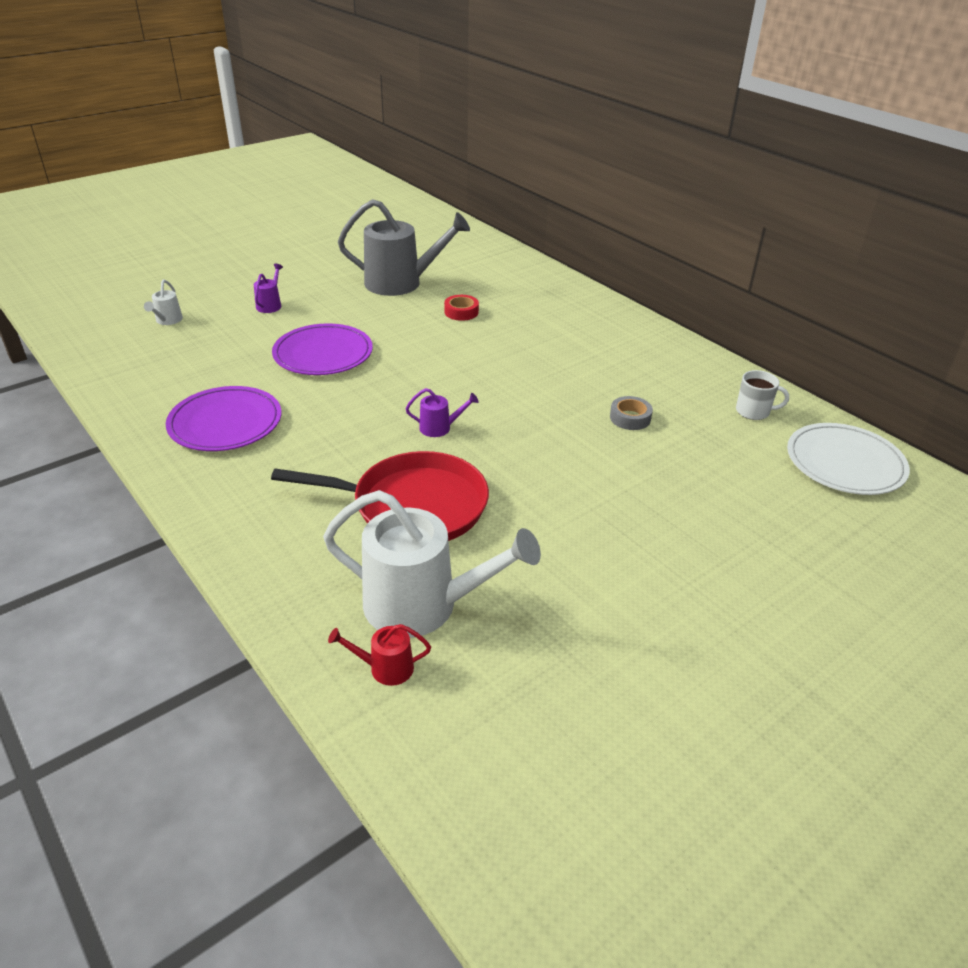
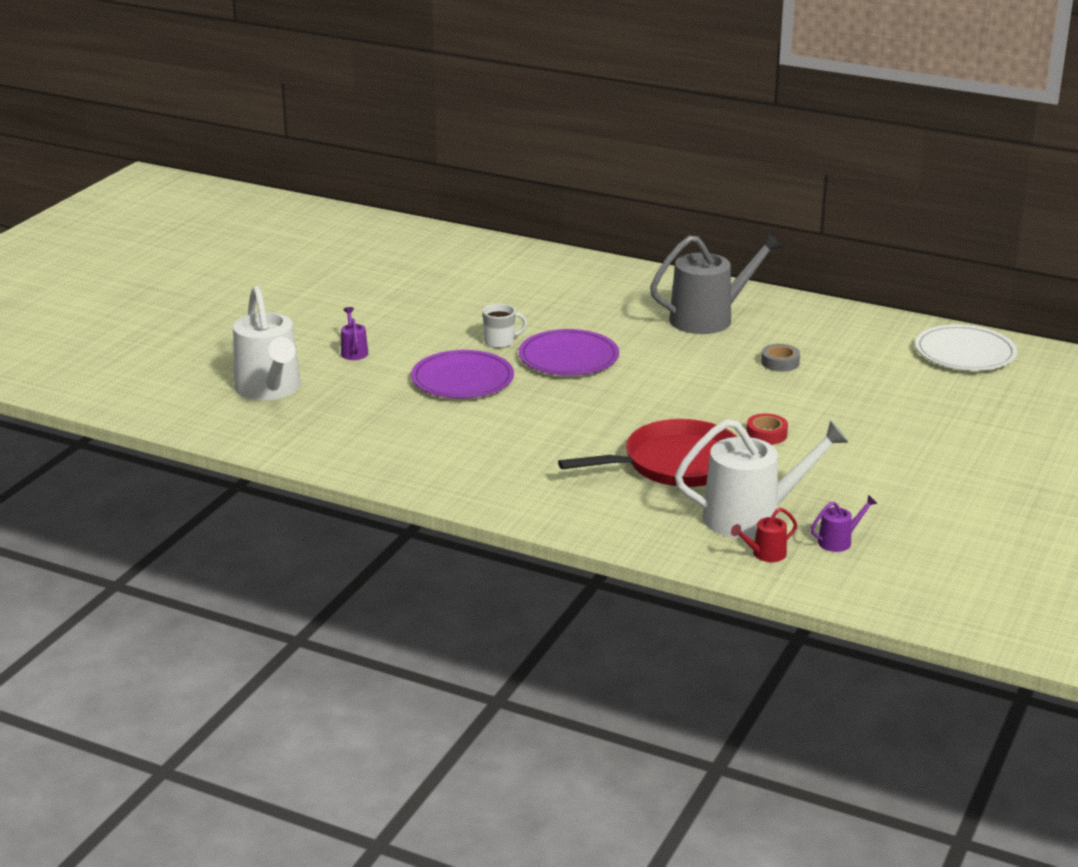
camera: 25 degrees left, 10 degrees down
(167, 320) = (270, 389): white watering can -> white watering can, size x2.32
(225, 423) = (447, 451): purple plate -> purple plate (568, 357)
(400, 283) = (457, 302): grey watering can -> grey watering can (708, 318)
(439, 428) = (635, 408): purple watering can -> purple watering can (838, 541)
(461, 312) = (547, 315): red tape -> red tape (766, 434)
(753, 411) = (870, 334): white mug -> white mug (500, 341)

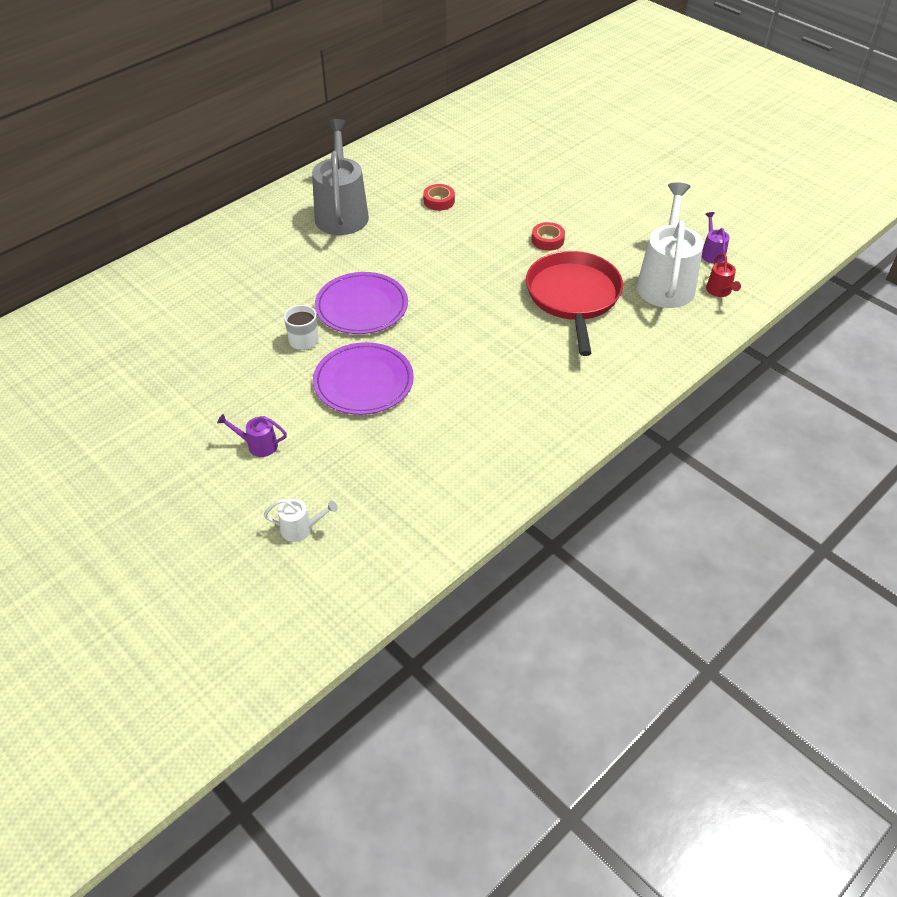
camera: 70 degrees left, 20 degrees up
(270, 389) = (301, 528): white watering can -> white watering can, size x0.43
(780, 362) = (439, 201): grey tape -> red tape
(965, 353) = (472, 120): white plate -> none

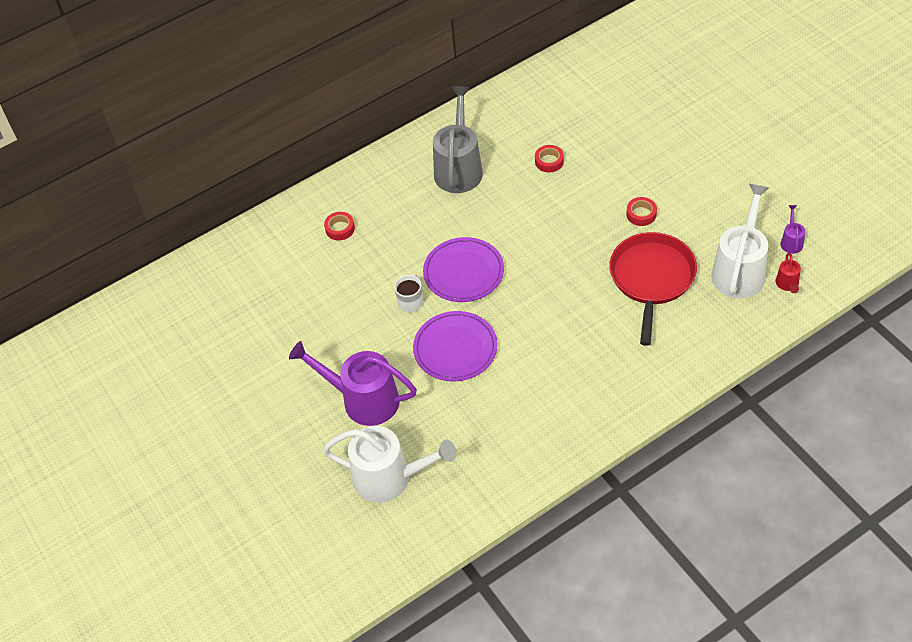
camera: 15 degrees right, 5 degrees up
(213, 276) = (340, 228): none -> red tape
(258, 445) = (363, 400): purple watering can -> purple watering can, size x2.32
(301, 528) = (389, 478): white watering can -> white watering can, size x2.32

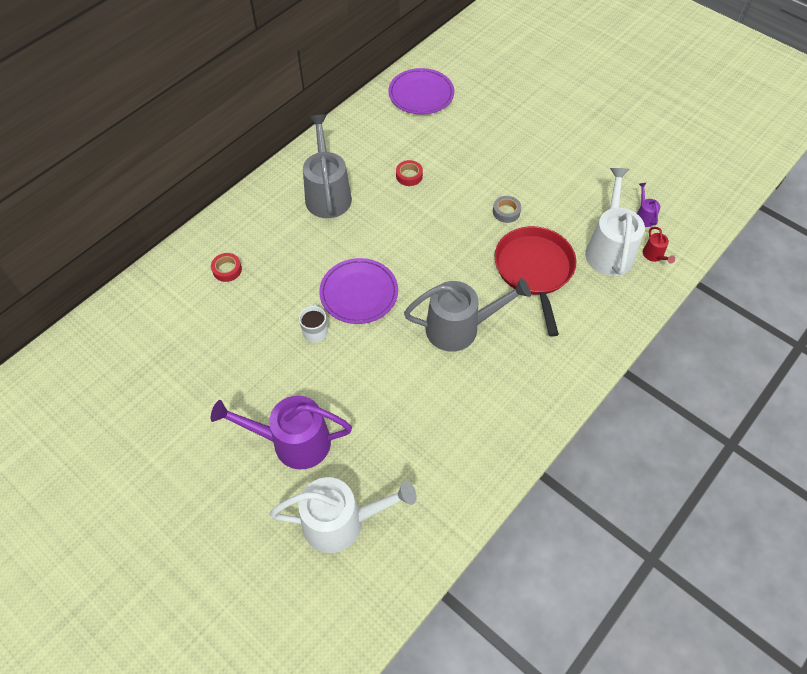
camera: 20 degrees left, 5 degrees up
(455, 348) = (371, 371): purple plate -> purple plate (421, 94)
(555, 323) = (459, 328): none -> grey watering can
(641, 214) = (506, 212): red tape -> grey tape

